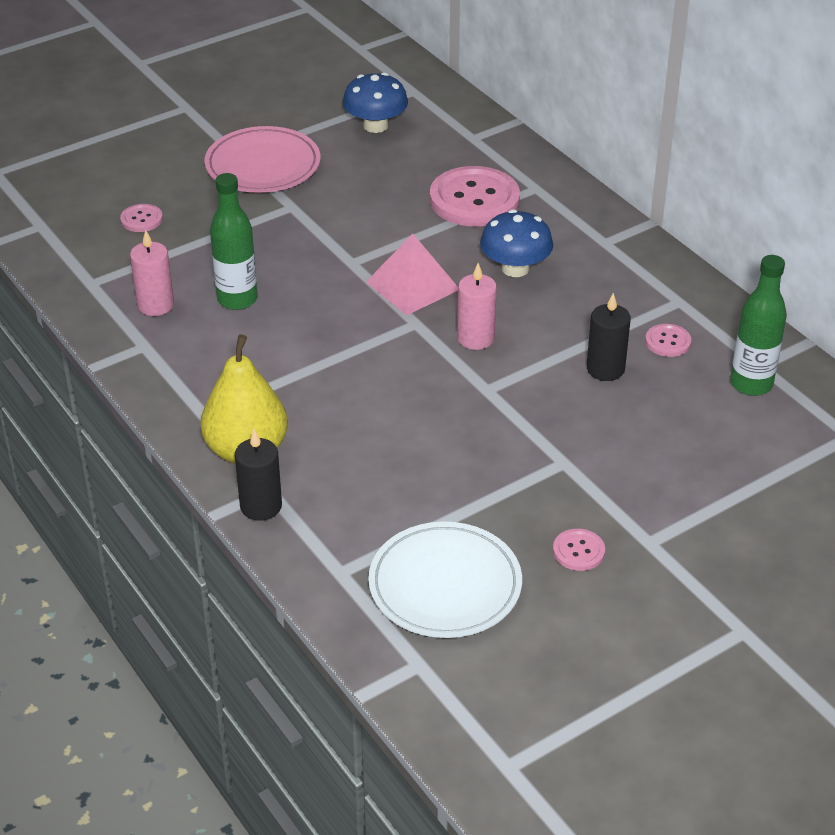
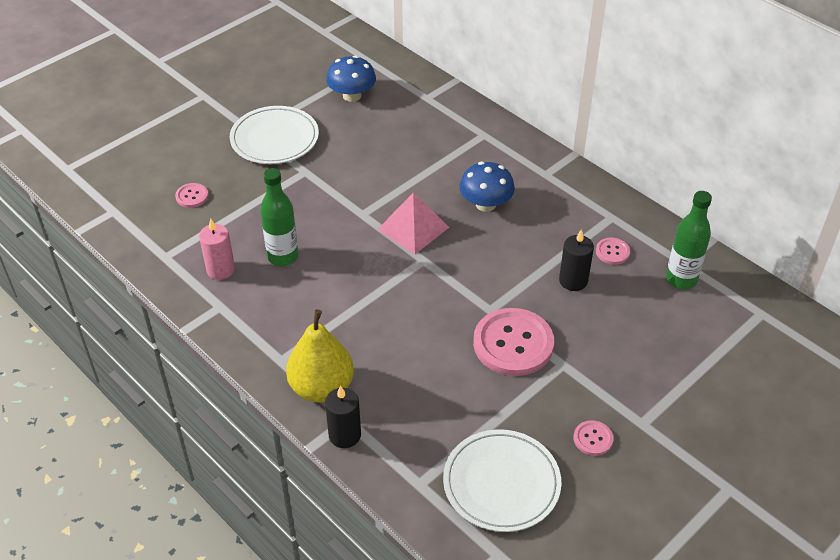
camera: 10 degrees left, 5 degrees up
(263, 165) = (274, 139): pink plate -> white plate
(474, 199) = (441, 150): pink button -> pink button (513, 344)
(475, 338) = (471, 267): pink candle -> none

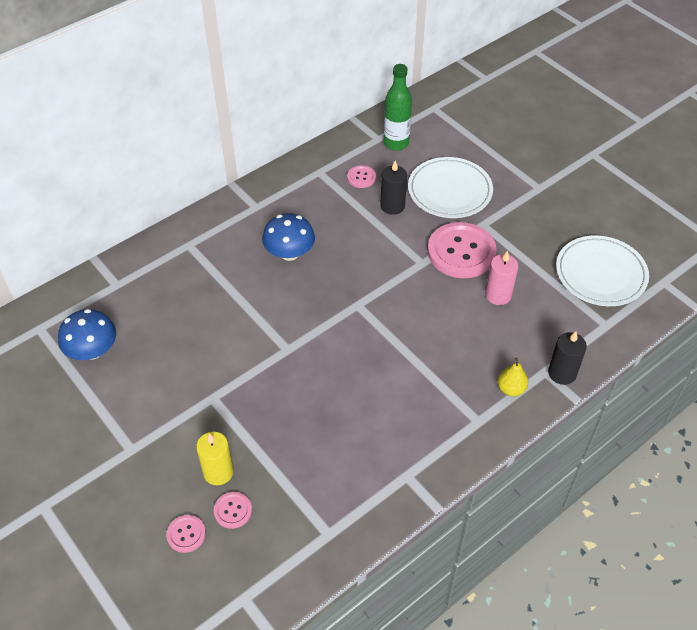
camera: 85 degrees left, 5 degrees up
(220, 270) = (354, 476): pink candle -> pink candle (498, 295)
(229, 183) = (218, 472): none -> yellow candle
(274, 139) = (149, 427): white plate -> white plate (449, 191)
(283, 257) = (341, 419): green bottle -> none
(322, 388) = (511, 389): yellow pear -> yellow pear, size x0.50
(413, 228) = (314, 309): pink pyramid -> none
(593, 439) = (555, 216): pink button -> pink button (186, 534)

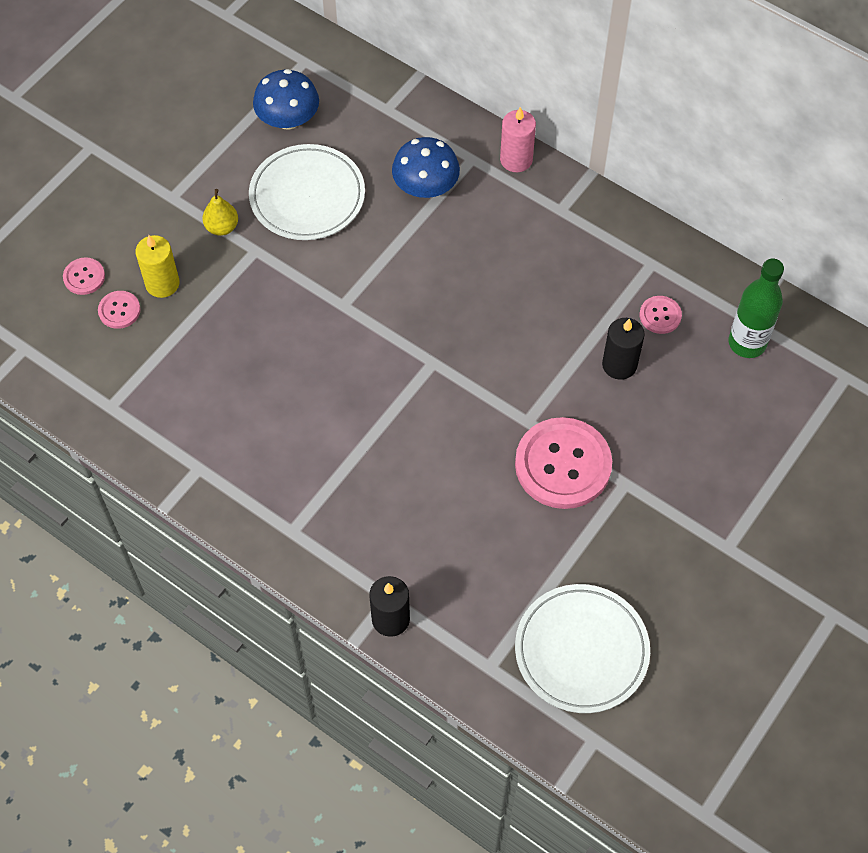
camera: 75 degrees right, 10 degrees up
(289, 253) = (494, 267): blue mushroom -> blue mushroom (425, 187)
(449, 191) = (675, 429): white plate -> white plate (307, 196)
(498, 295) = (500, 522): pink candle -> pink candle (516, 159)
(511, 389) = (349, 561): yellow pear -> yellow pear (222, 227)

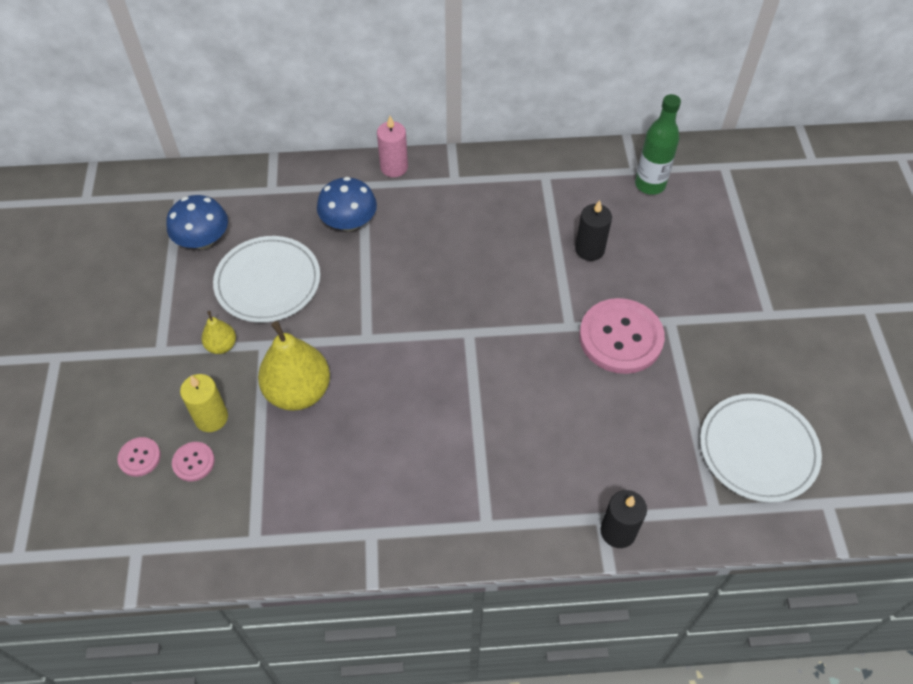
camera: 40 degrees left, 5 degrees down
(247, 311) = (298, 391): none -> yellow pear
(660, 315) = (583, 203): pink button -> none

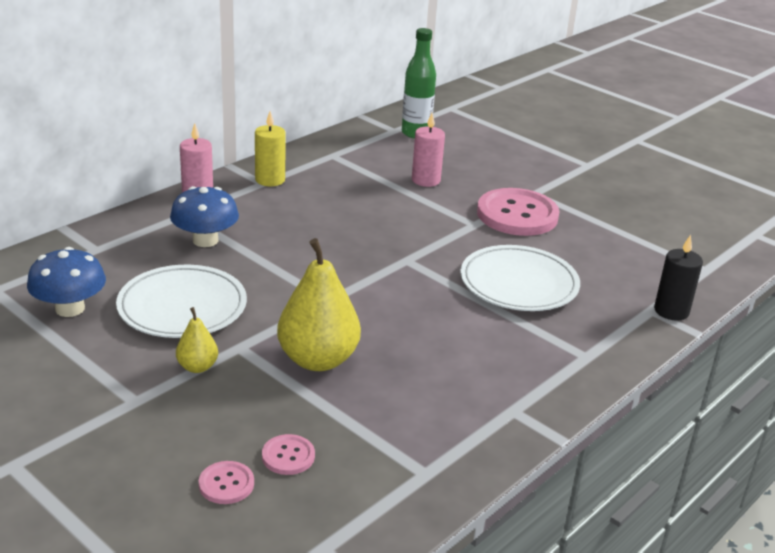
camera: 45 degrees left, 25 degrees down
(211, 418) = (260, 418): yellow candle -> yellow candle (270, 180)
(589, 249) = (426, 180): black candle -> pink candle
(758, 450) = (682, 229): white plate -> white plate (519, 283)

